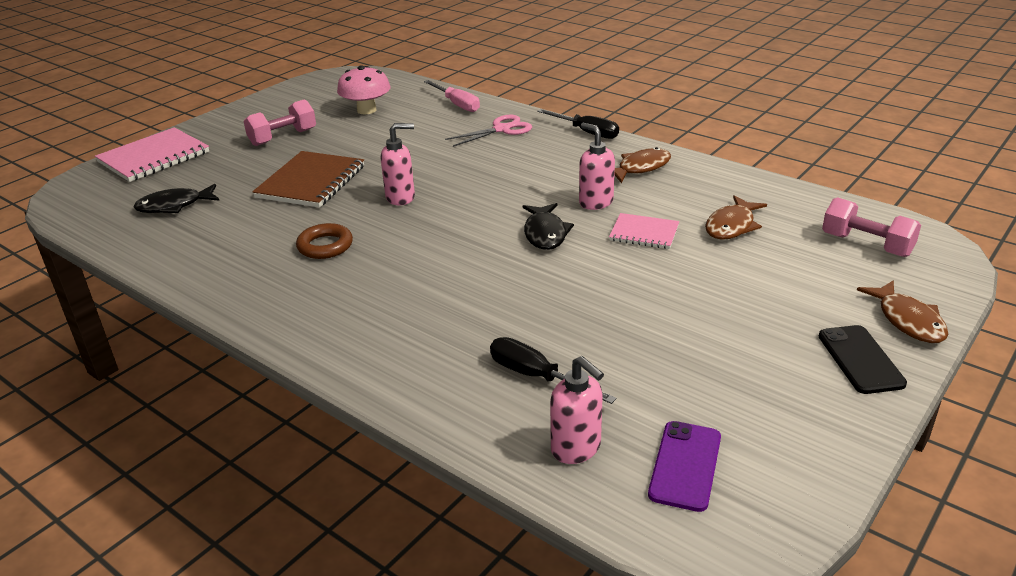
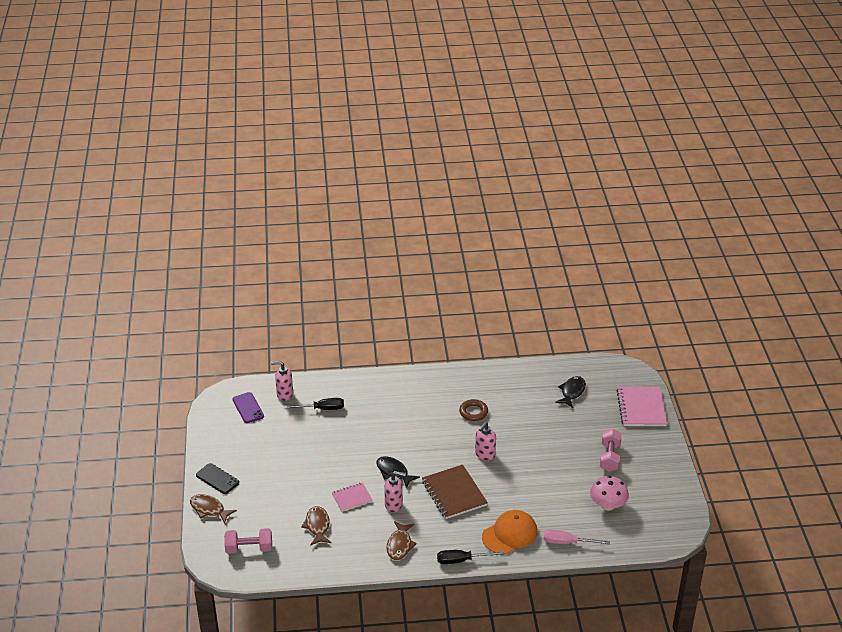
camera: 135 degrees right, 5 degrees up
(311, 182) = (540, 439): brown notebook -> brown notebook (454, 493)
(501, 129) = (510, 534): pink scissors -> orange cap

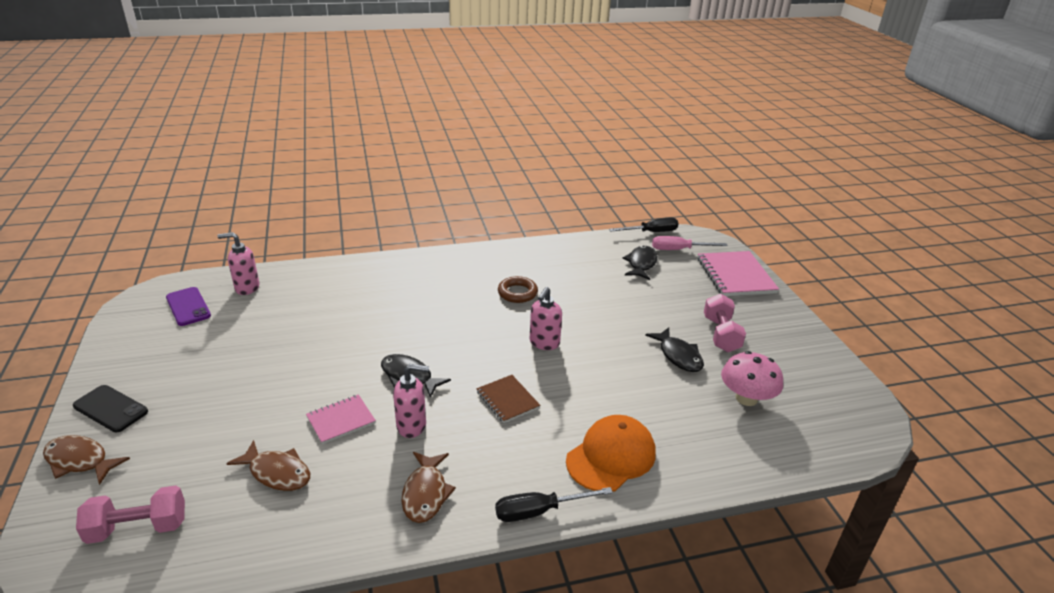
camera: 10 degrees left, 5 degrees down
(317, 526) = (277, 473): brown fish -> brown fish turned 135 degrees clockwise
(322, 409) = (300, 301): black screwdriver -> black screwdriver (651, 232)
(454, 493) = (507, 400): brown notebook -> brown notebook, size x0.58
(567, 542) = (708, 462): pink screwdriver -> pink screwdriver (679, 250)
(574, 471) = (678, 356): none -> black fish

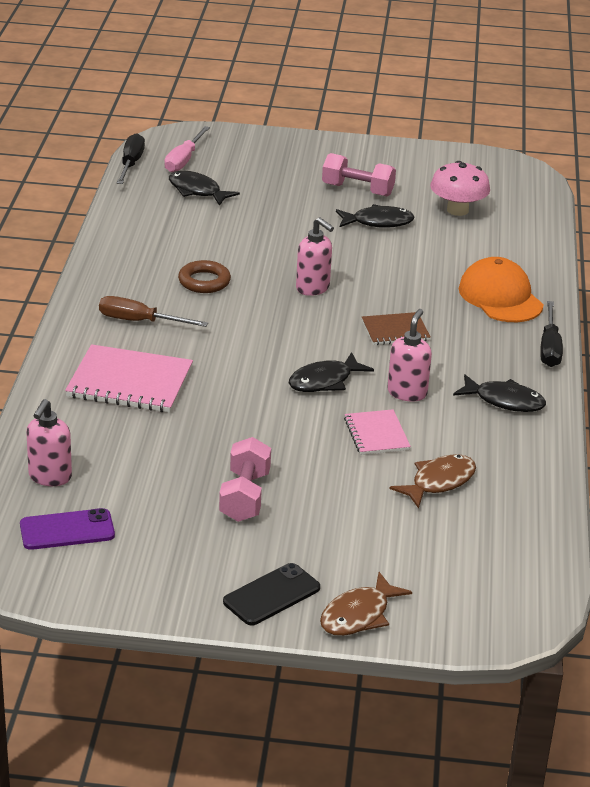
camera: 70 degrees left, 0 degrees up
(138, 528) = (480, 572): pink dumbbell -> pink dumbbell (244, 496)
(425, 493) = (504, 401): brown fish -> black fish
(447, 279) = (139, 321): none -> brown screwdriver
(735, 275) = (260, 147): pink notebook -> pink notebook (130, 382)

